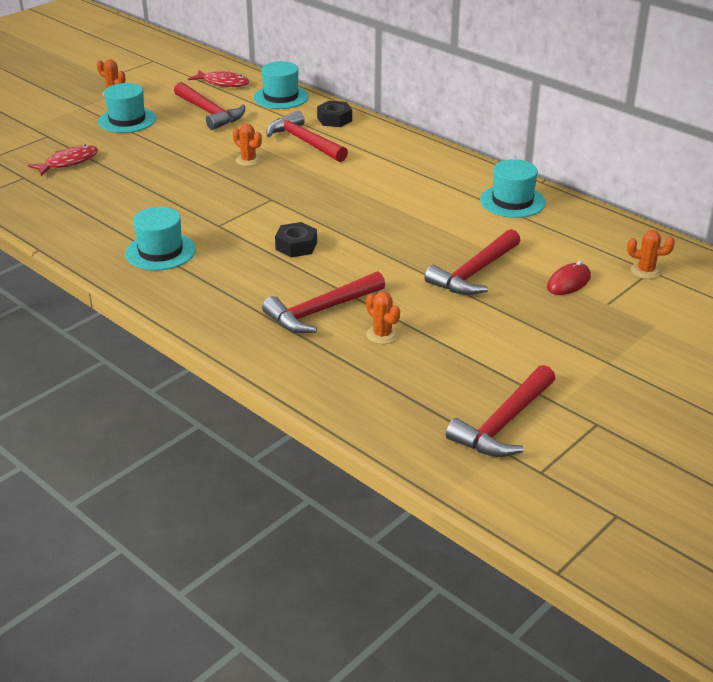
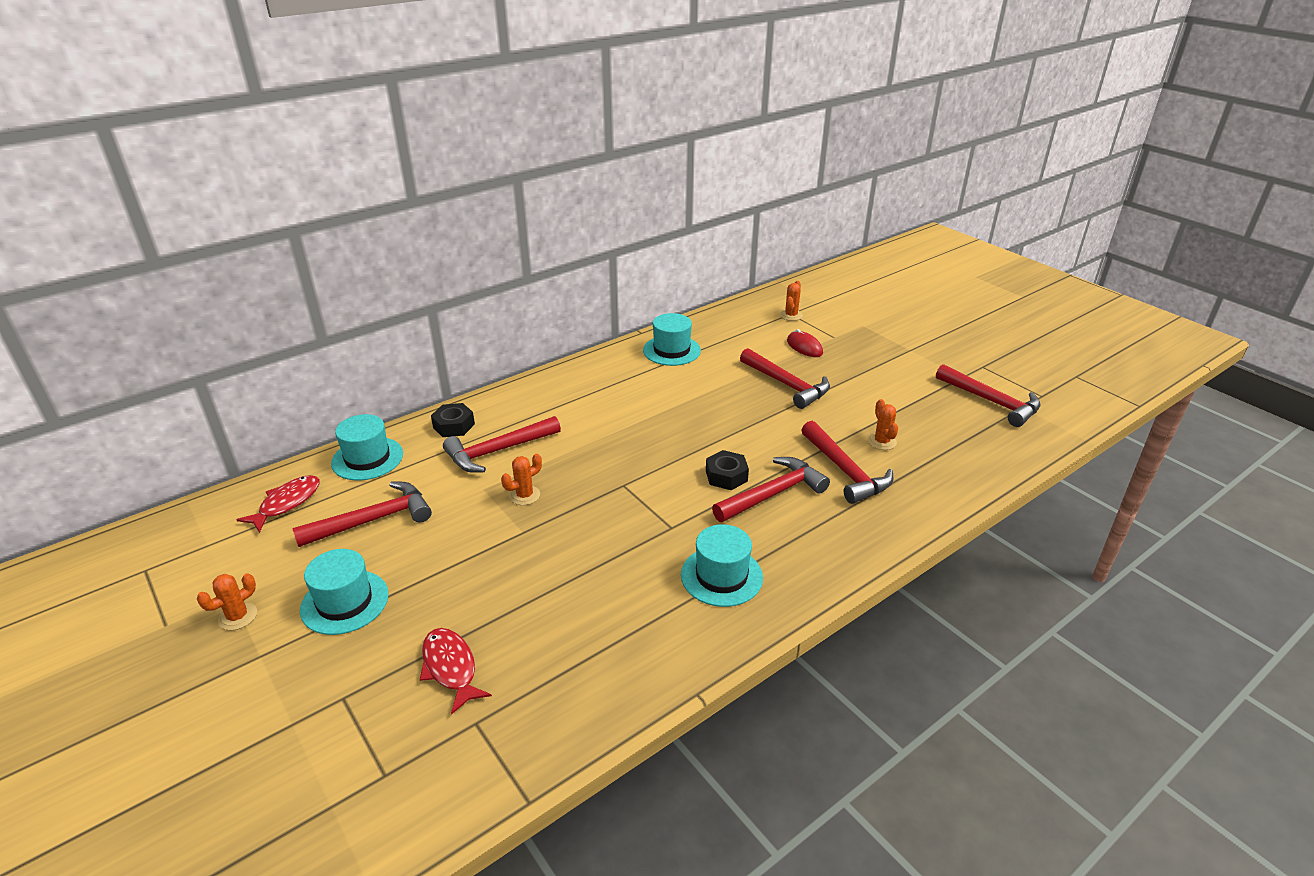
camera: 80 degrees left, 0 degrees up
(274, 271) = (773, 494): none -> red hammer
(382, 335) = (881, 442): orange cactus -> orange cactus turned 75 degrees counterclockwise

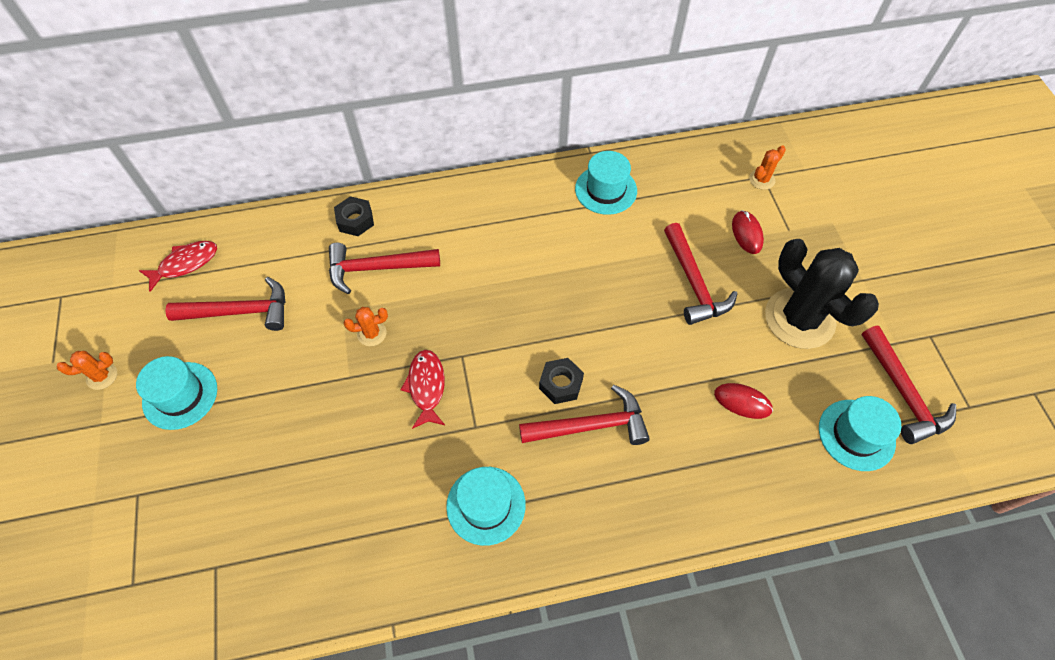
camera: 25 degrees right, 25 degrees up
(367, 458) = (268, 234): turquoise hat -> turquoise hat (856, 435)
(450, 668) = (223, 502): red fish -> red fish (426, 387)
(845, 471) = (679, 426): red hammer -> none
(881, 442) = (742, 402): orange cactus -> red mouse
(883, 383) = (799, 318): none -> black cactus

